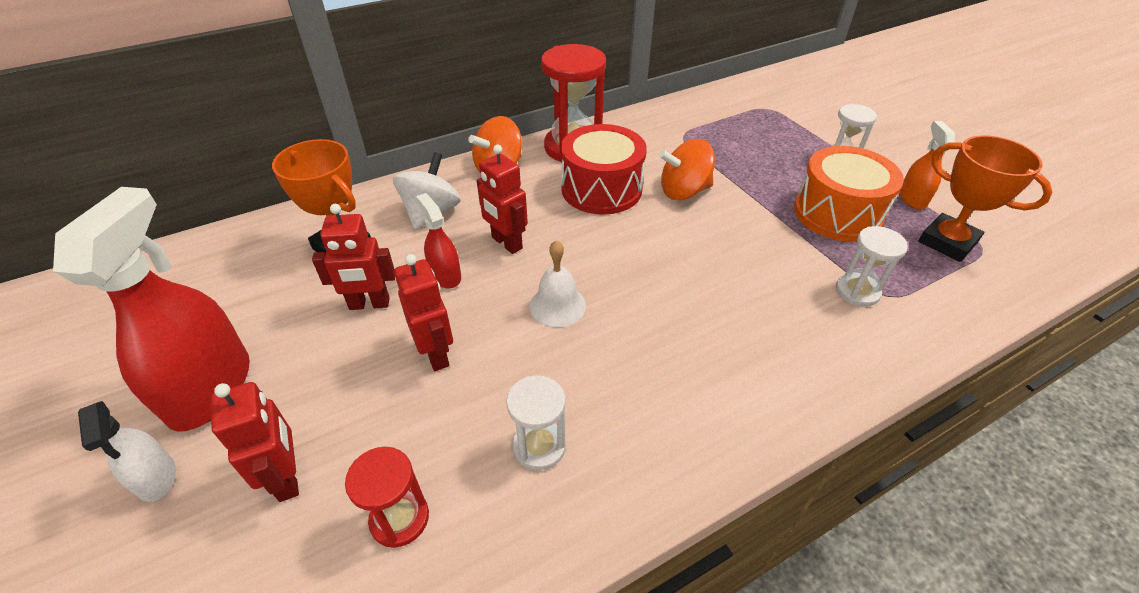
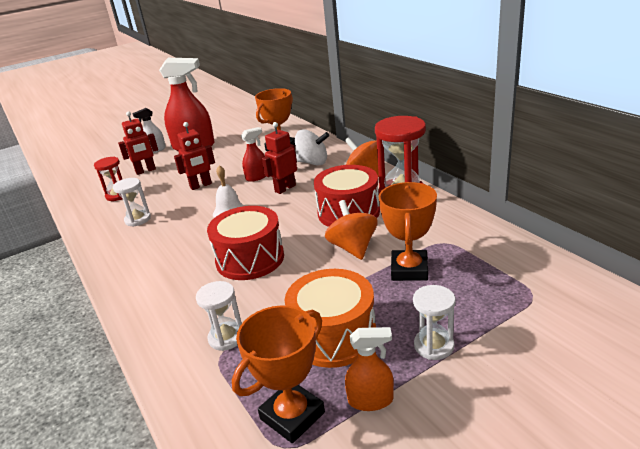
camera: 90 degrees right, 15 degrees down
(369, 304) = (237, 163): red robot -> none
(698, 277) = (250, 259): none -> red drum
(729, 160) = (409, 270): none -> orange trophy

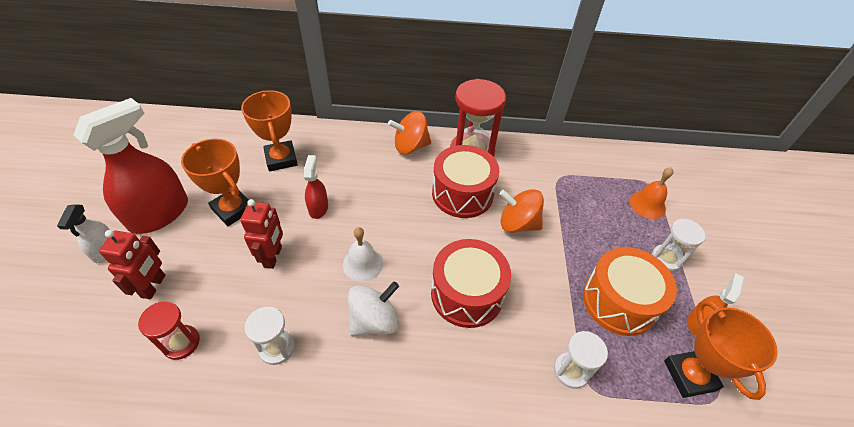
camera: 60 degrees left, 20 degrees up
(285, 188) = (370, 204): red robot -> none
(312, 162) = (345, 159): white spinning top -> white spinning top (374, 320)
(409, 270) = (575, 215): orange trophy -> orange trophy (233, 209)
(496, 305) = (647, 204): none -> orange bell

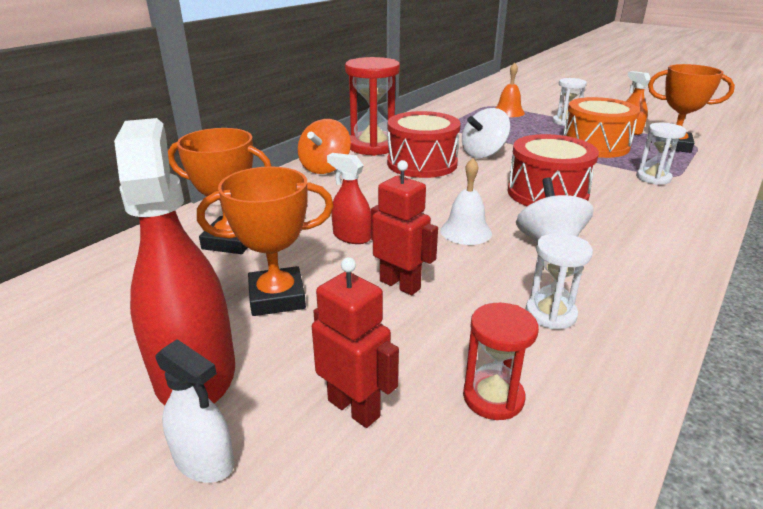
camera: 55 degrees left, 20 degrees down
(518, 223) = (483, 153): orange spinning top -> white spinning top

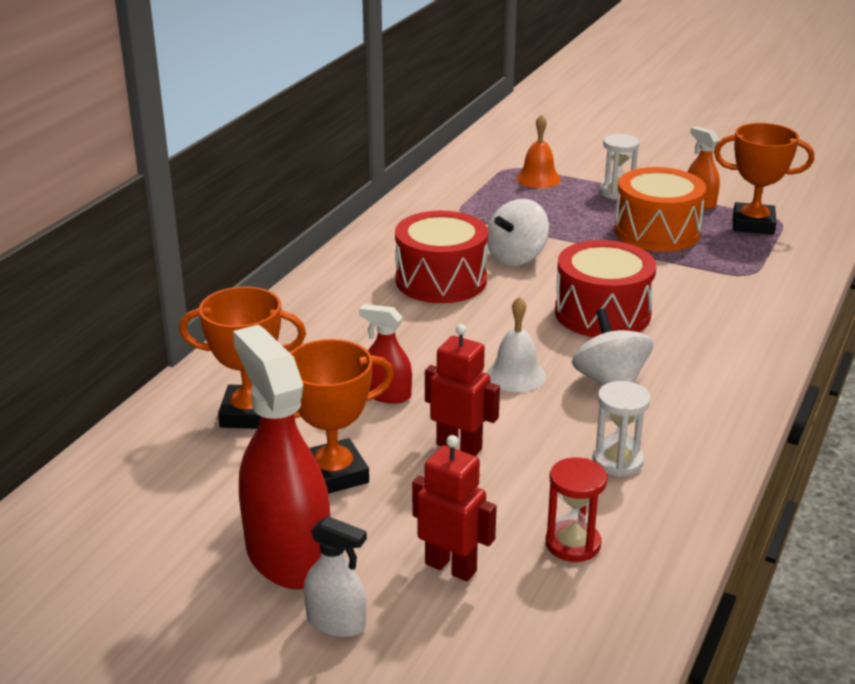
camera: 10 degrees left, 0 degrees up
(325, 168) = (318, 298): orange spinning top -> none
(373, 146) = (368, 256): red hourglass -> none
(653, 178) = (726, 279): white hourglass -> none

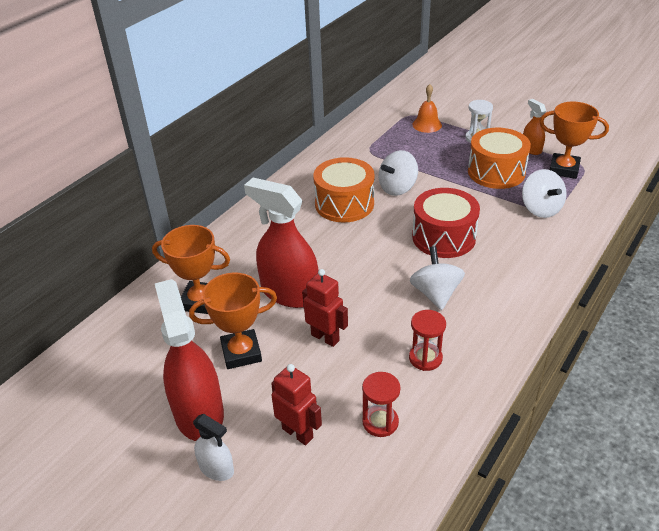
camera: 10 degrees right, 10 degrees up
(387, 394) = (289, 293): red spray bottle -> red spray bottle, size x2.02
(441, 280) = (344, 204): red drum -> orange drum
(516, 375) = (375, 283): white bell -> none
(617, 461) = (425, 358): white hourglass -> red hourglass
(733, 272) = (540, 209): none -> white spinning top

